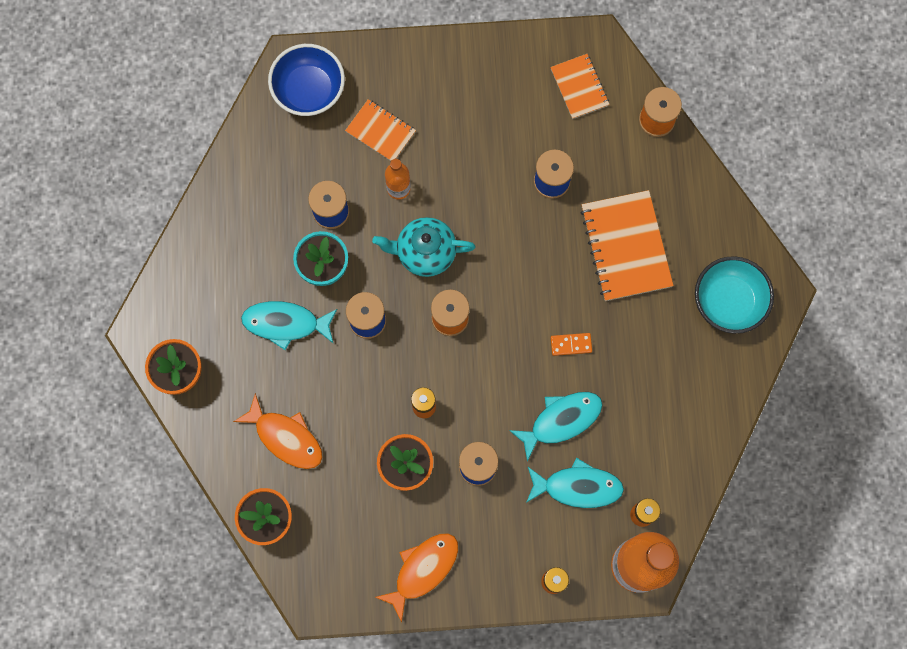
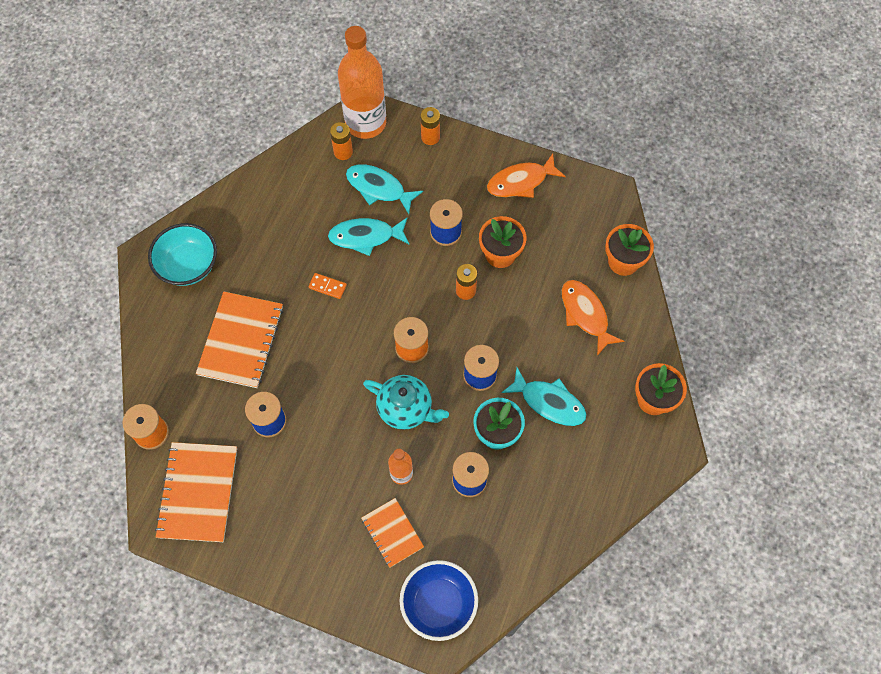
camera: 155 degrees left, 10 degrees down
(579, 87) = (198, 492): orange notebook -> orange notebook, size x1.70

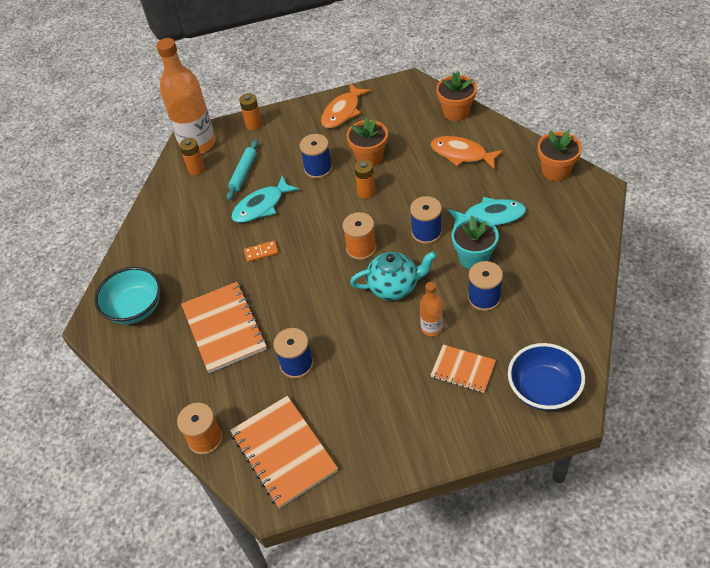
camera: 30 degrees left, 15 degrees down
(379, 188) = (244, 173): turquoise fish -> turquoise rolling pin

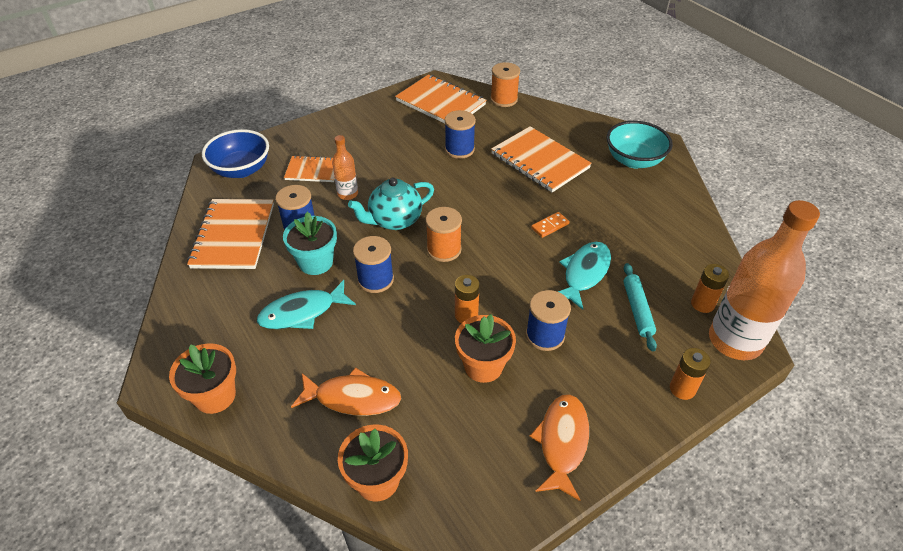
camera: 155 degrees right, 5 degrees down
(548, 301) = (233, 235): none -> orange notebook

